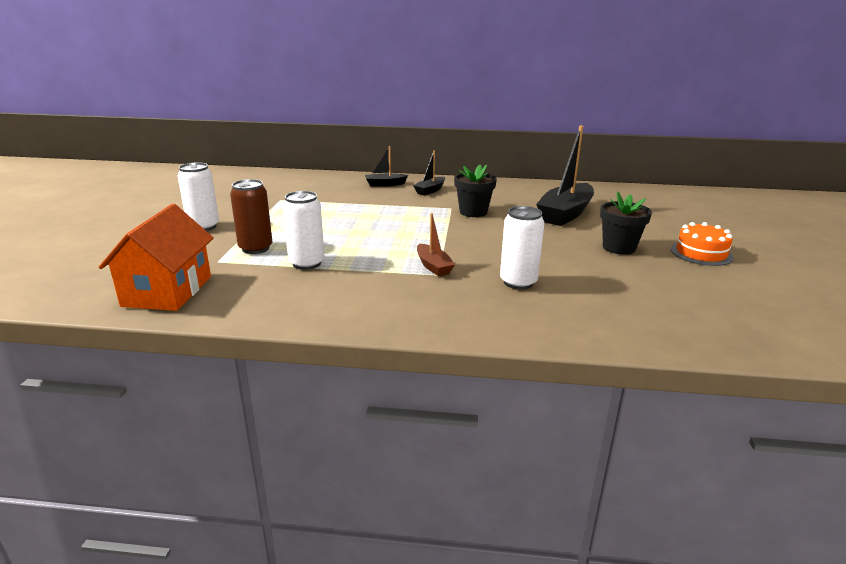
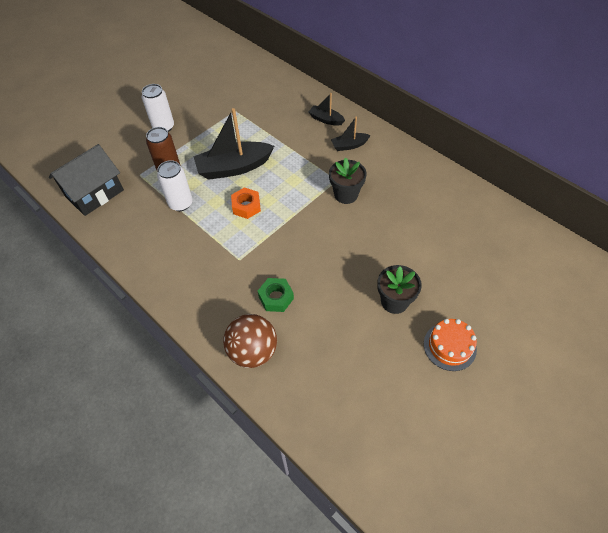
camera: 40 degrees right, 30 degrees up
(167, 291) = (94, 193): orange house -> black house
(388, 244) = (246, 206): none -> orange nut
(433, 266) = (245, 249): brown boat -> none
(518, 282) = (276, 298): white can -> green nut
(560, 322) = (253, 351): none -> brown ball
(565, 214) = (413, 234): black boat -> black boat (234, 167)

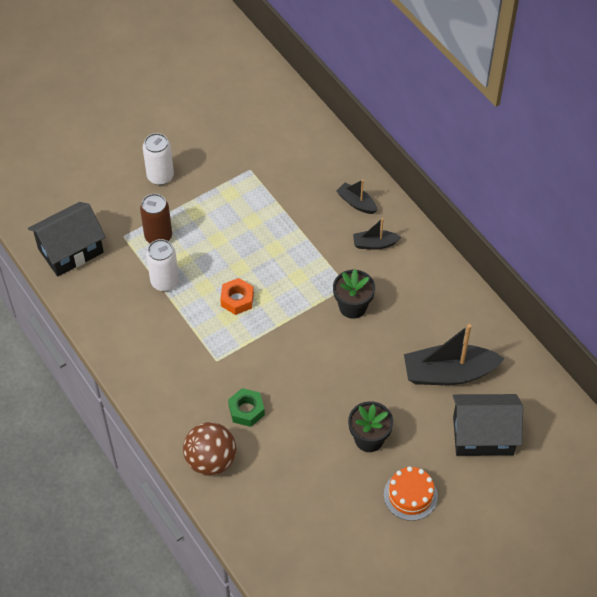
camera: 10 degrees right, 0 degrees up
(234, 167) = (233, 247): black boat -> black boat (448, 373)
(493, 278) = (483, 435): none -> black house

